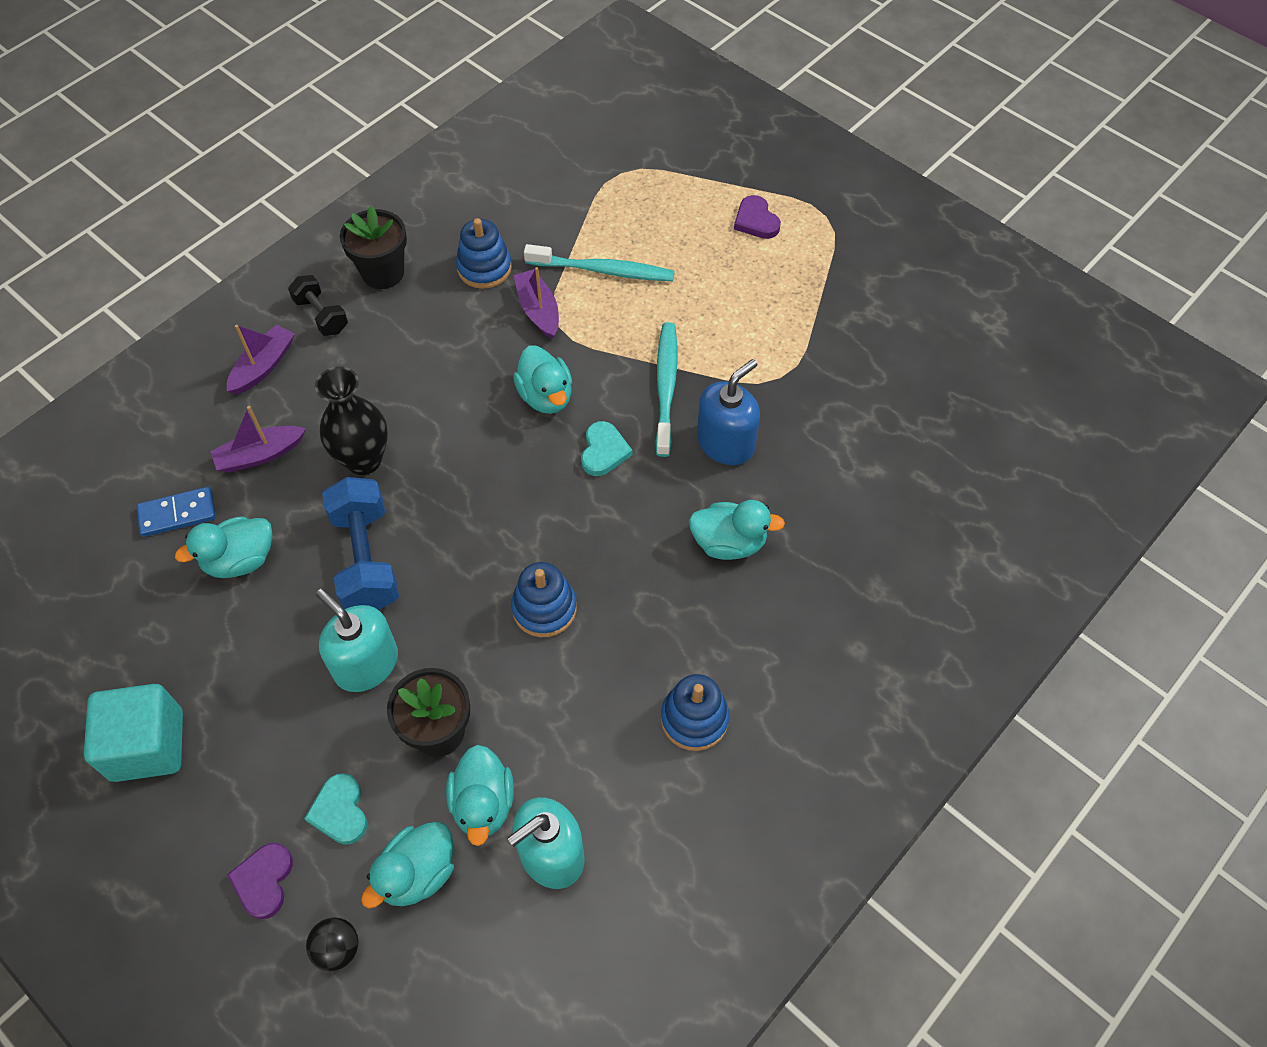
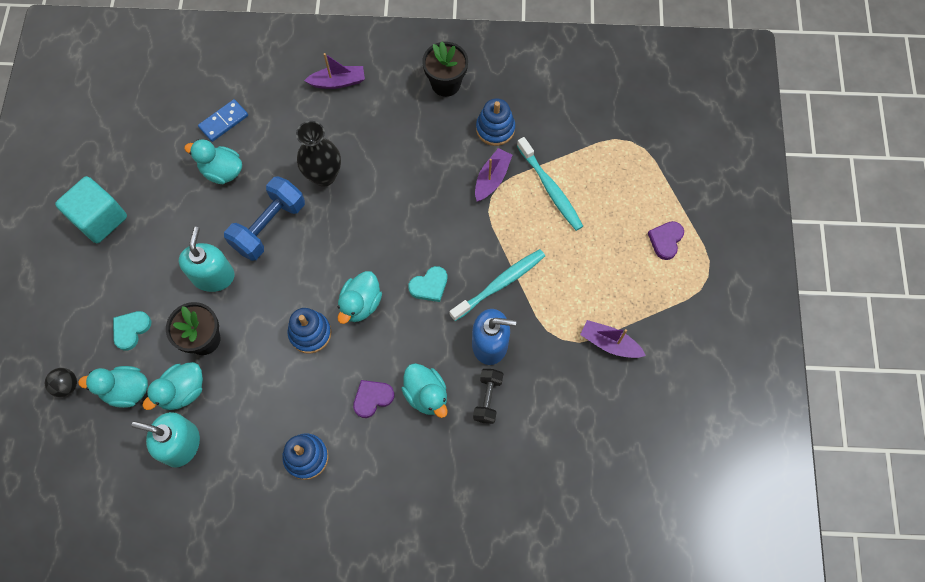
camera: 50 degrees right, 10 degrees up
(177, 514) = (224, 122): blue domino -> blue domino turned 75 degrees counterclockwise
(260, 455) = (286, 127): purple boat -> purple boat (609, 343)
(264, 881) = (74, 326): purple heart -> purple heart (372, 398)
(321, 315) = (392, 80): black dumbbell -> black dumbbell (487, 398)
(546, 396) = (439, 229): turquoise duck -> turquoise duck (360, 304)

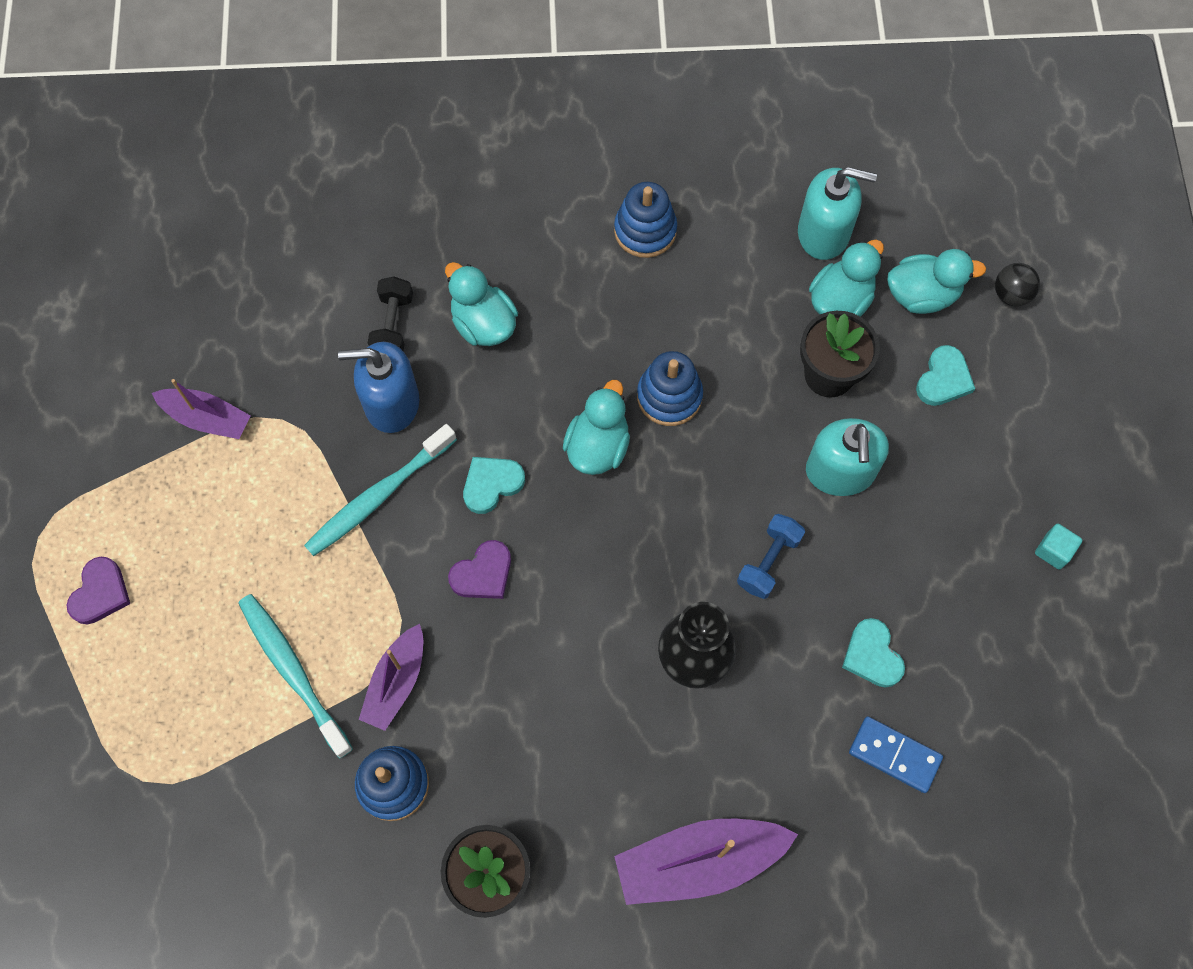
camera: 175 degrees right, 0 degrees up
(100, 219) = (1053, 551): turquoise cube -> turquoise cube, size x0.43
(222, 171) = (872, 655): turquoise duck -> turquoise heart
(224, 122) = (894, 755): blue domino -> blue domino turned 75 degrees clockwise
(269, 226) = (768, 561): blue dumbbell -> blue dumbbell, size x0.58
(338, 82) = (699, 861): purple boat -> purple boat, size x1.57
(372, 398) = (562, 313): purple heart -> purple heart (483, 573)

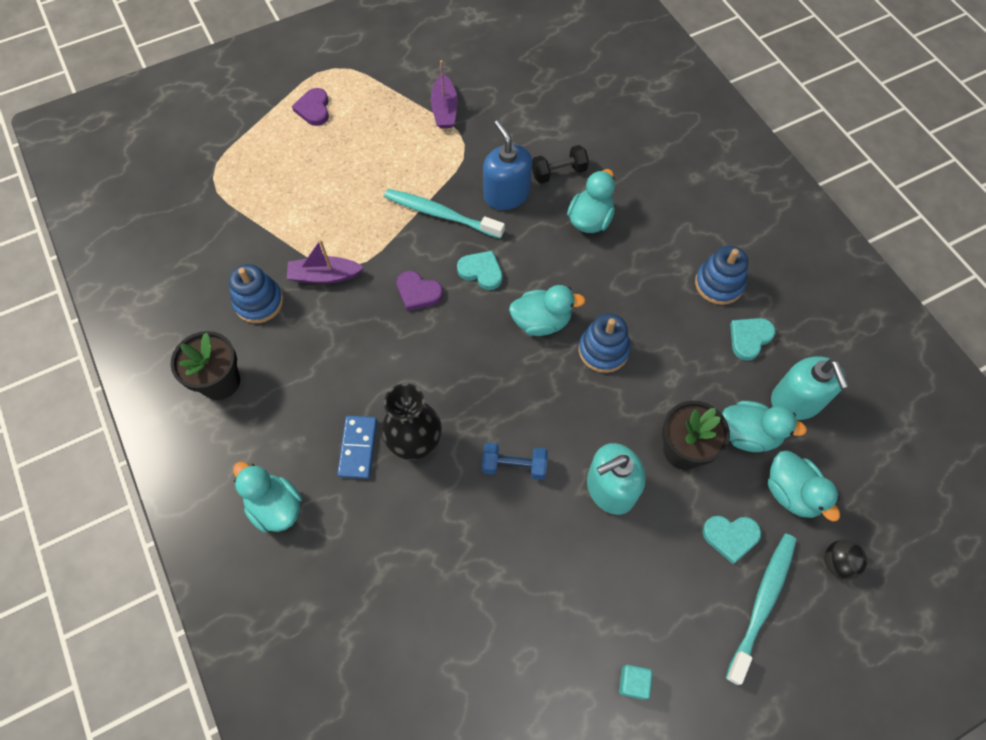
camera: 65 degrees right, 5 degrees down
(100, 593) = (314, 109): purple heart -> purple heart turned 90 degrees clockwise
(293, 672) = (308, 220): turquoise toothbrush -> turquoise toothbrush (762, 603)
(699, 861) = (275, 507): purple boat -> turquoise duck
(872, 655) = (477, 569): turquoise heart -> turquoise heart (749, 338)
(894, 755) = (407, 616): blue domino -> blue domino (358, 448)

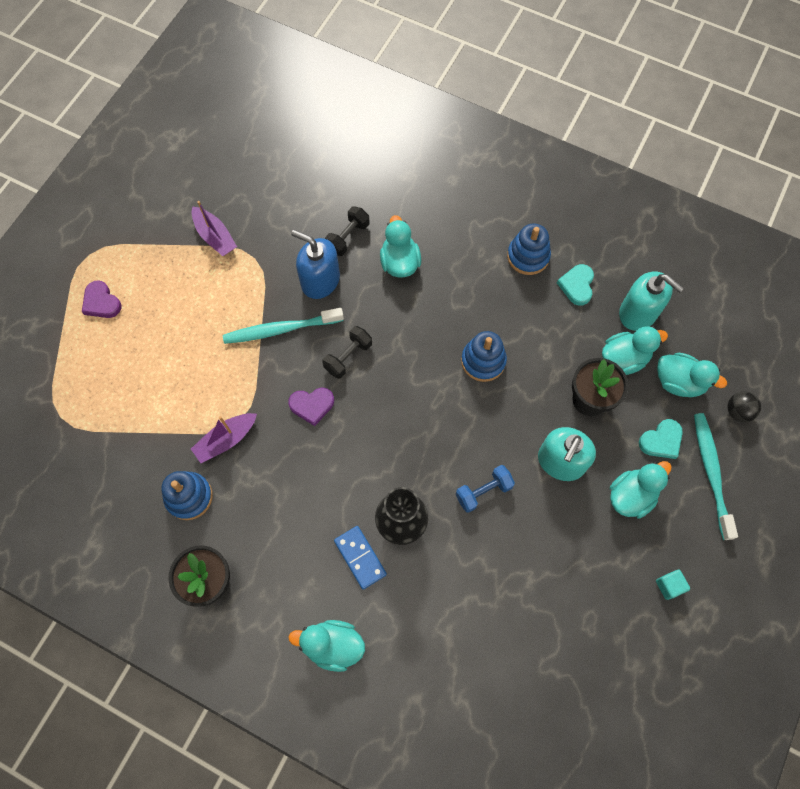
camera: 35 degrees left, 5 degrees up
(481, 271) = (348, 357): turquoise heart -> black dumbbell
(541, 321) = (422, 368): turquoise duck -> turquoise duck (631, 495)

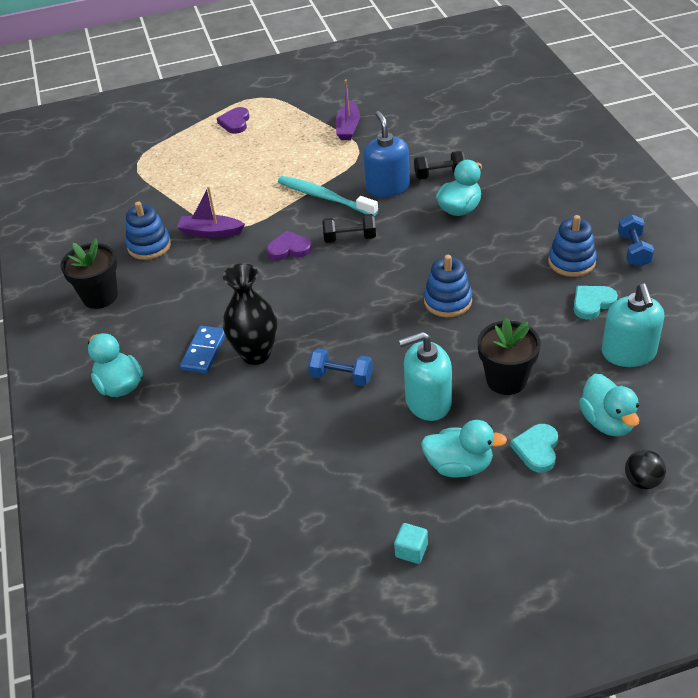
camera: 50 degrees right, 25 degrees down
(312, 405) = (289, 249): purple heart -> purple heart turned 135 degrees clockwise
(557, 214) = (633, 250): none -> blue dumbbell
(624, 358) = (574, 374): turquoise duck -> none
(661, 441) = (537, 449): turquoise heart -> turquoise heart turned 90 degrees clockwise
(711, 473) = (556, 504): turquoise toothbrush -> none

